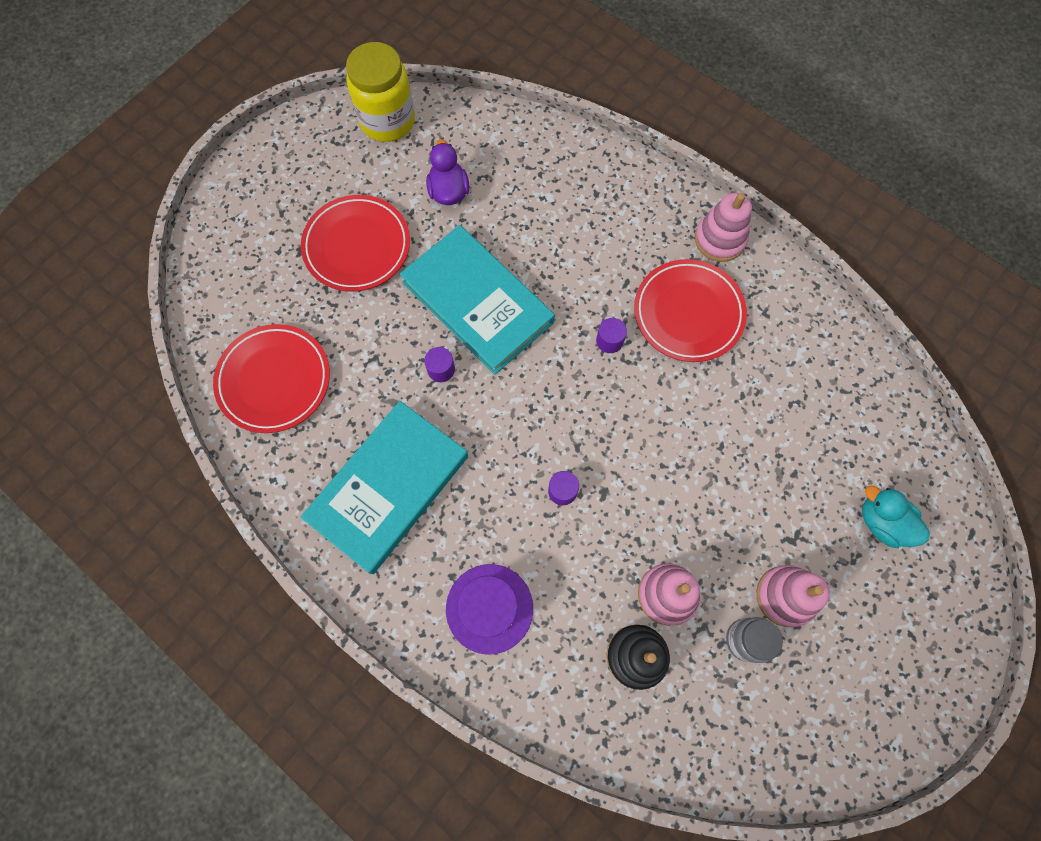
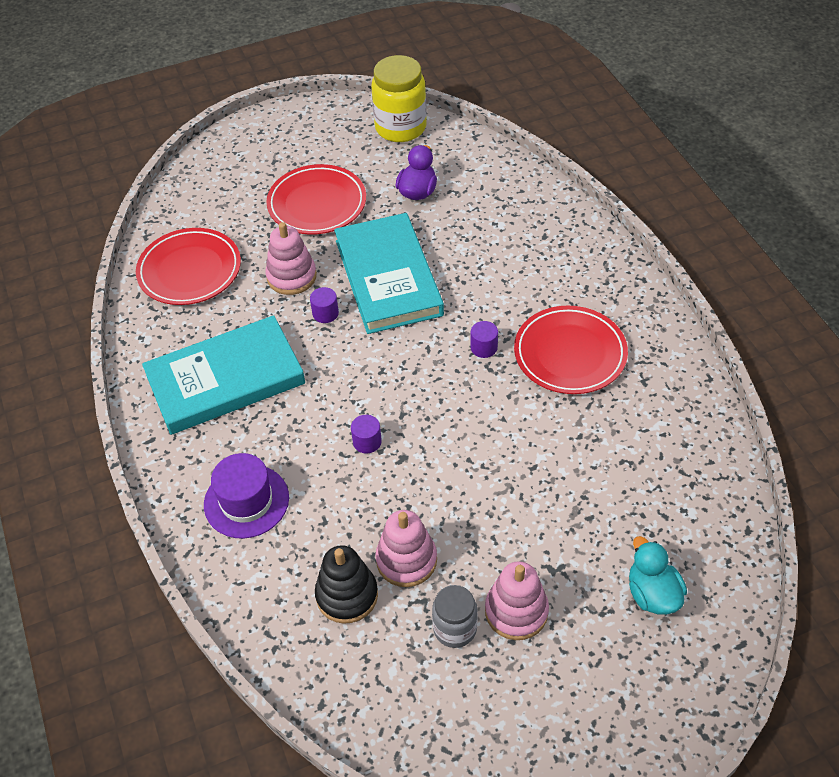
camera: 30 degrees right, 20 degrees down
(719, 239) = (636, 309): pink stacking toy -> pink stacking toy (291, 276)

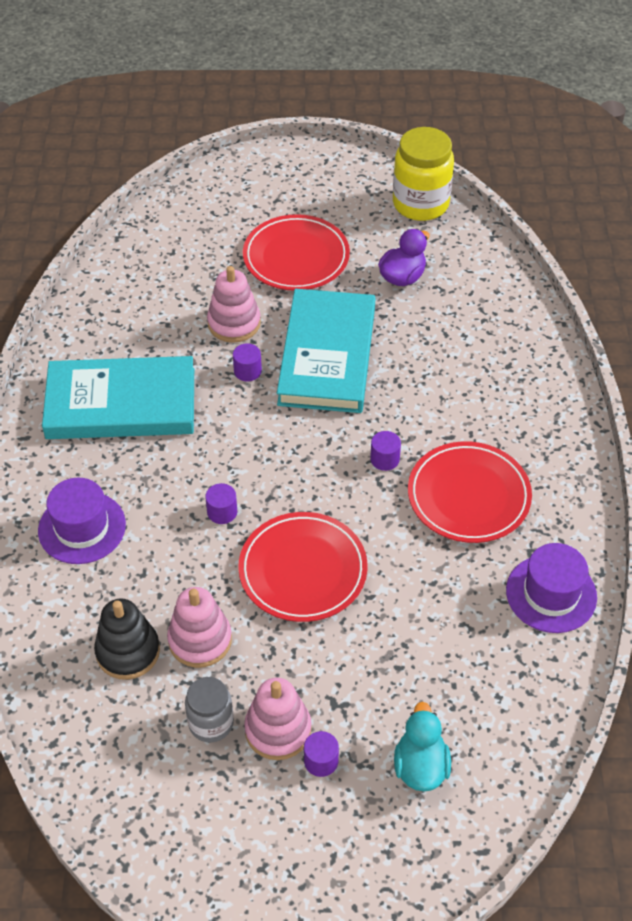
camera: 20 degrees right, 0 degrees up
(190, 270) = (141, 285): red plate -> red plate (303, 570)
(567, 623) = (321, 761): none -> purple cylinder
(679, 410) = (551, 594): none -> purple hat

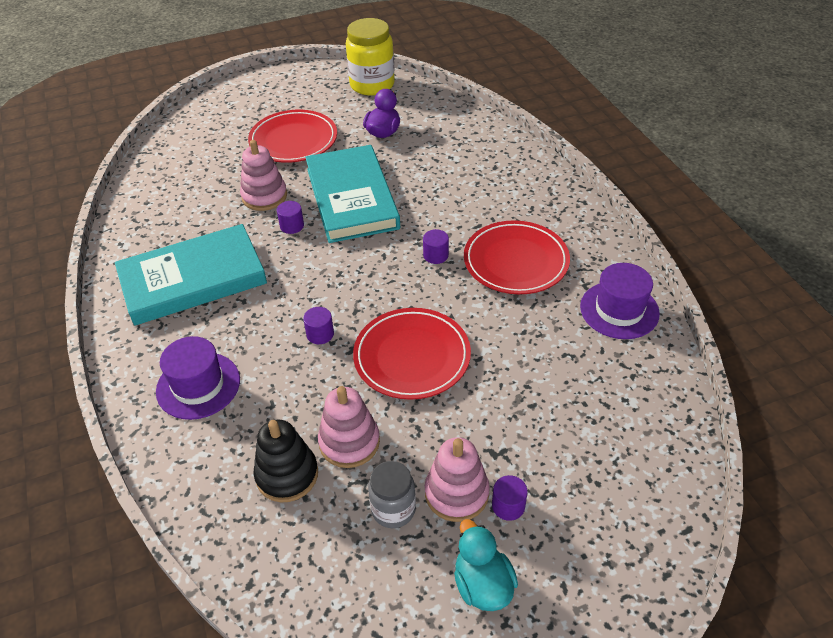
camera: 20 degrees left, 5 degrees down
(420, 766) = (595, 478): turquoise duck -> turquoise duck (482, 584)

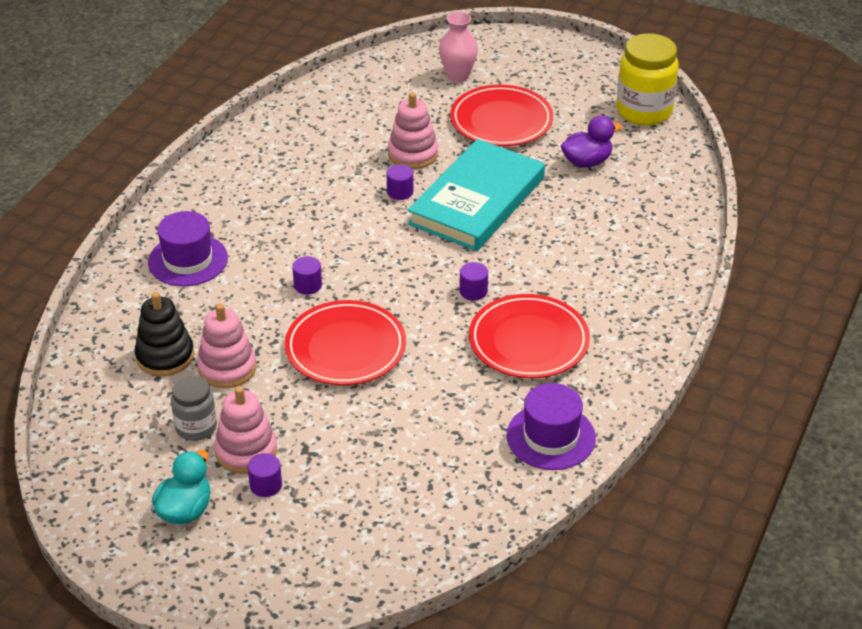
camera: 45 degrees right, 5 degrees down
(193, 279) = (278, 184): turquoise book -> none
(223, 130) = (458, 76): none -> pink vase

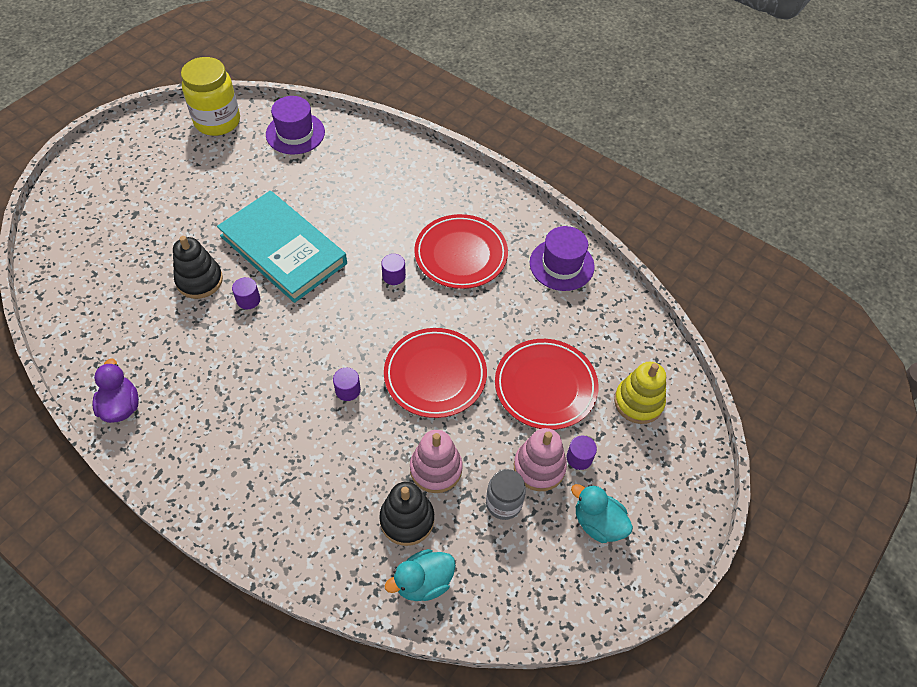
camera: 80 degrees left, 15 degrees up
(99, 379) = (423, 582): none -> turquoise duck
(188, 260) = (277, 484): purple hat -> purple hat (295, 133)
(357, 534) = (638, 402): none -> yellow stacking toy
(413, 154) = (199, 280): pink stacking toy -> black stacking toy
(458, 76) = (102, 225): pink vase -> none
(501, 121) = (184, 210): red plate -> red plate (545, 386)
(587, 162) = (264, 170): purple duck -> purple duck (121, 406)

